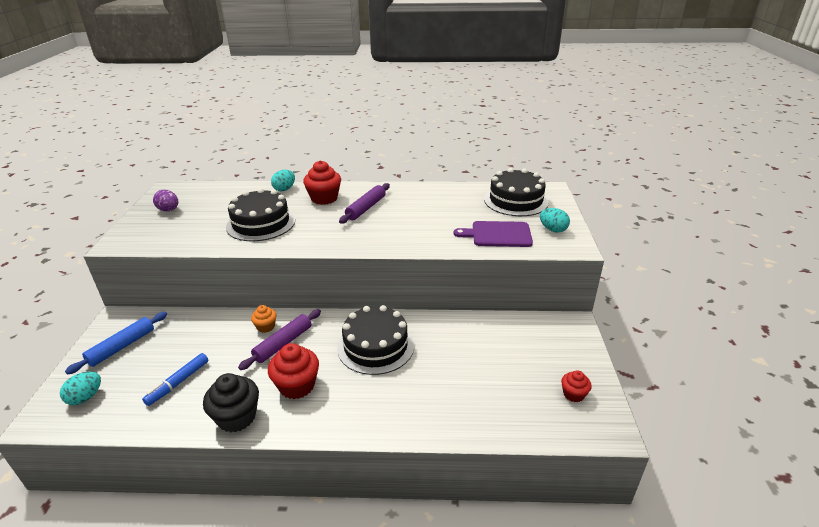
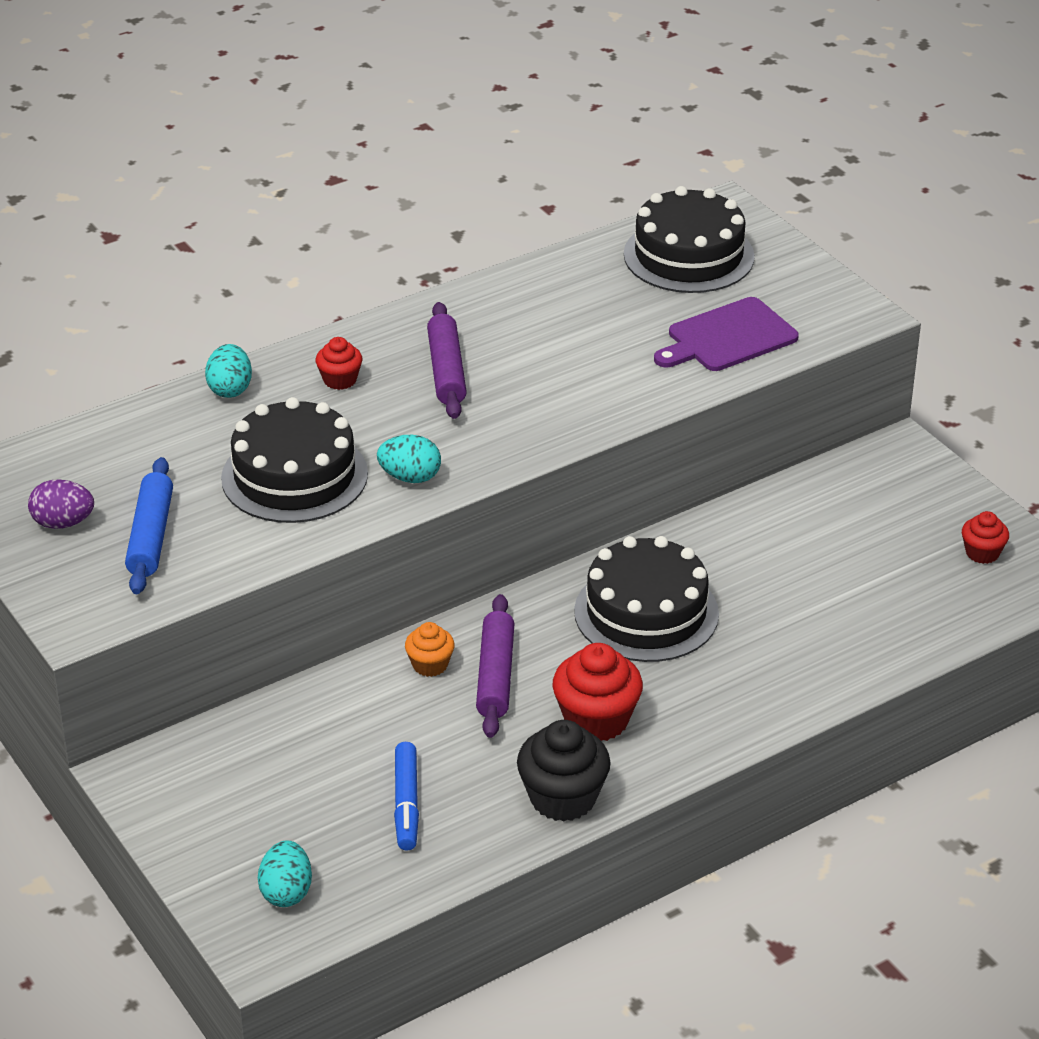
camera: 35 degrees left, 5 degrees up
(122, 347) = (223, 806): blue rolling pin -> blue rolling pin (151, 536)
(324, 198) = (340, 380): red cupcake -> red cupcake, size x0.57
(553, 230) = (802, 295): turquoise egg -> turquoise egg (410, 477)

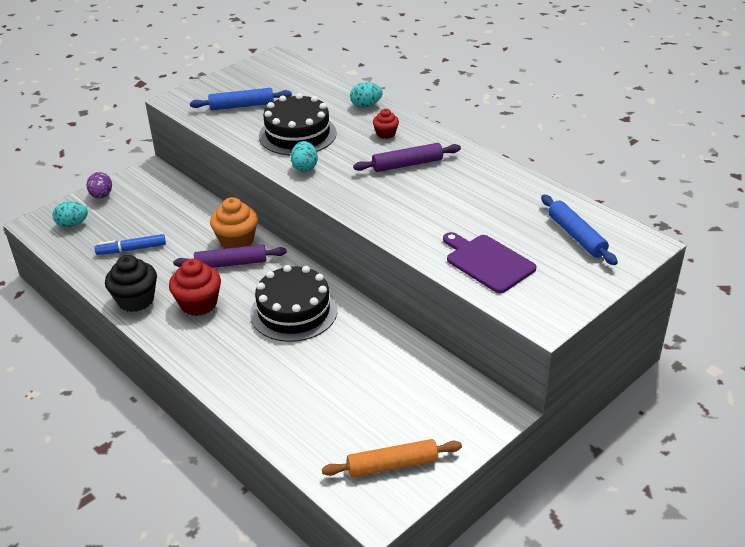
camera: 80 degrees right, 0 degrees up
(63, 523) = (247, 84): purple egg -> purple egg (101, 196)
(430, 665) = (237, 241): orange cupcake -> orange cupcake, size x1.76
(689, 255) = (576, 236): black cake -> blue rolling pin
(982, 553) = (392, 465): red cupcake -> orange rolling pin

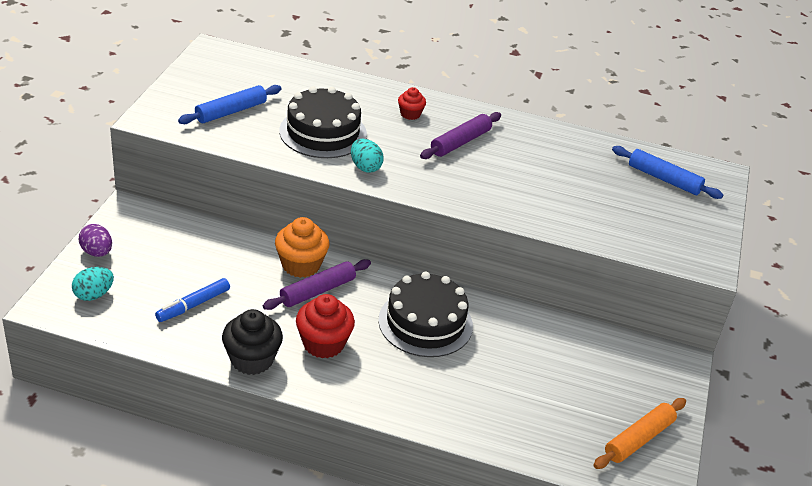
camera: 35 degrees left, 0 degrees up
(366, 105) = (362, 87): turquoise egg -> none
(487, 262) = (617, 223): purple cutting board -> none

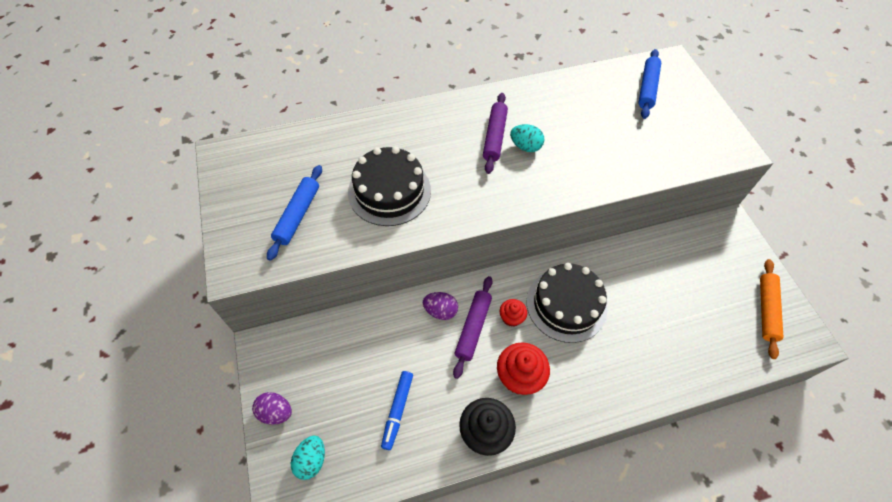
camera: 30 degrees left, 20 degrees up
(301, 265) = (440, 311): orange cupcake -> purple egg
(365, 167) = (452, 208): turquoise egg -> turquoise egg (525, 146)
(410, 114) = (435, 130): red cupcake -> red cupcake (511, 318)
(664, 179) = (647, 88): blue rolling pin -> blue rolling pin turned 75 degrees counterclockwise

